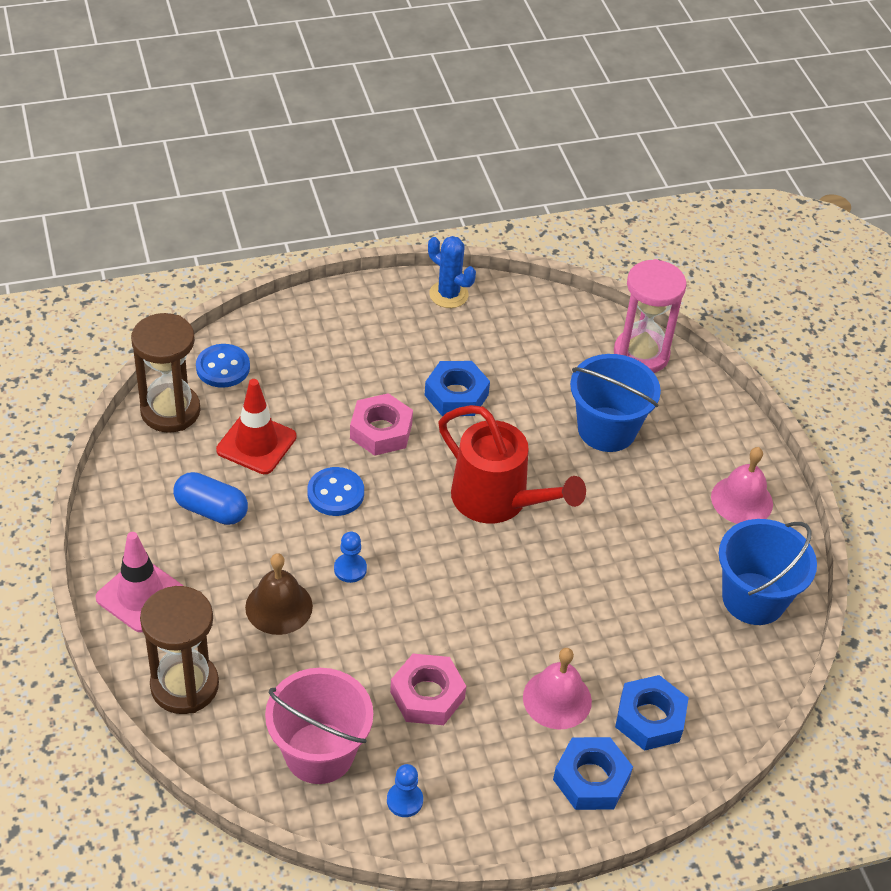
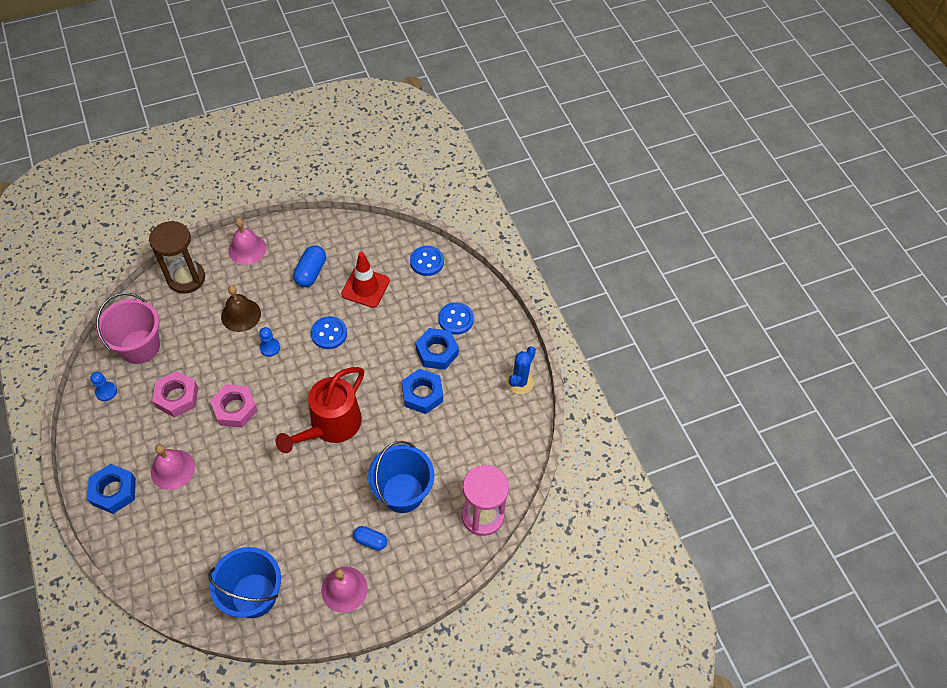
camera: 85 degrees right, 10 degrees up
(140, 595) = (247, 249): pink traffic cone -> pink bell
(170, 411) = (387, 241): brown hourglass -> none
(335, 346) = (456, 319): none -> blue button
(381, 431) = (384, 353): pink nut -> pink nut (235, 409)
(650, 718) = (156, 525): blue nut -> blue nut (437, 352)
(675, 468) = (370, 541): none -> blue capsule

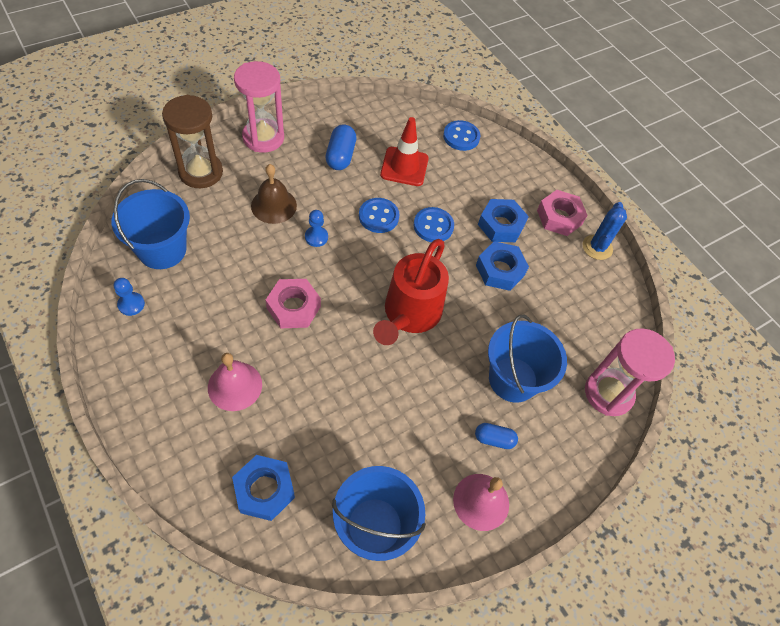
camera: 15 degrees left, 0 degrees up
(114, 491) = (166, 421): blue nut -> blue nut (264, 490)
(140, 346) = (162, 250): pink bucket -> blue bucket
(177, 397) = (220, 301): pink nut -> pink nut (559, 217)
(247, 249) = (263, 138): pink bell -> pink hourglass
(456, 319) = (510, 191): blue button -> blue button (433, 226)

